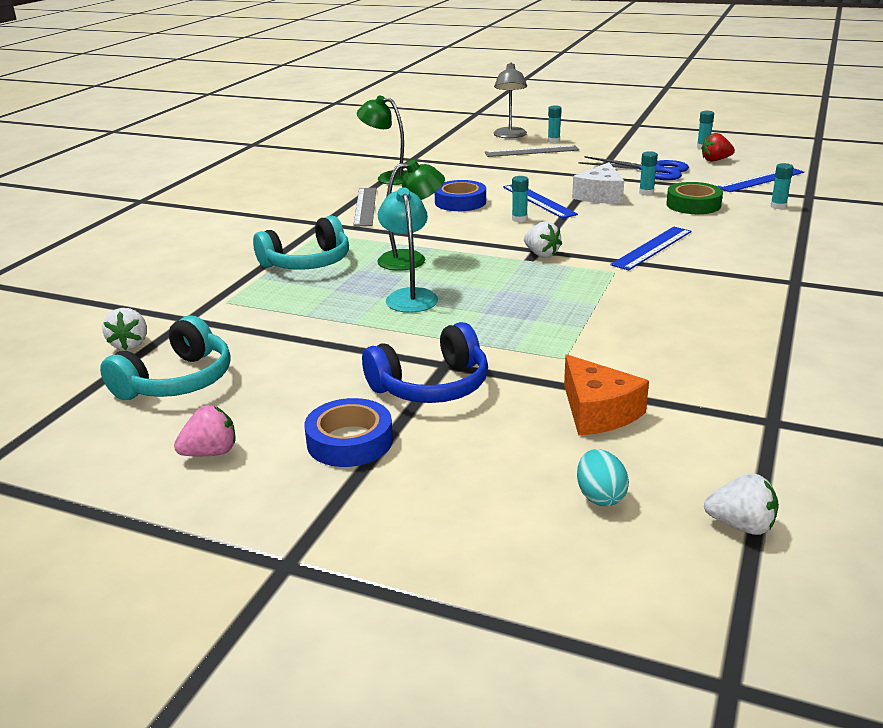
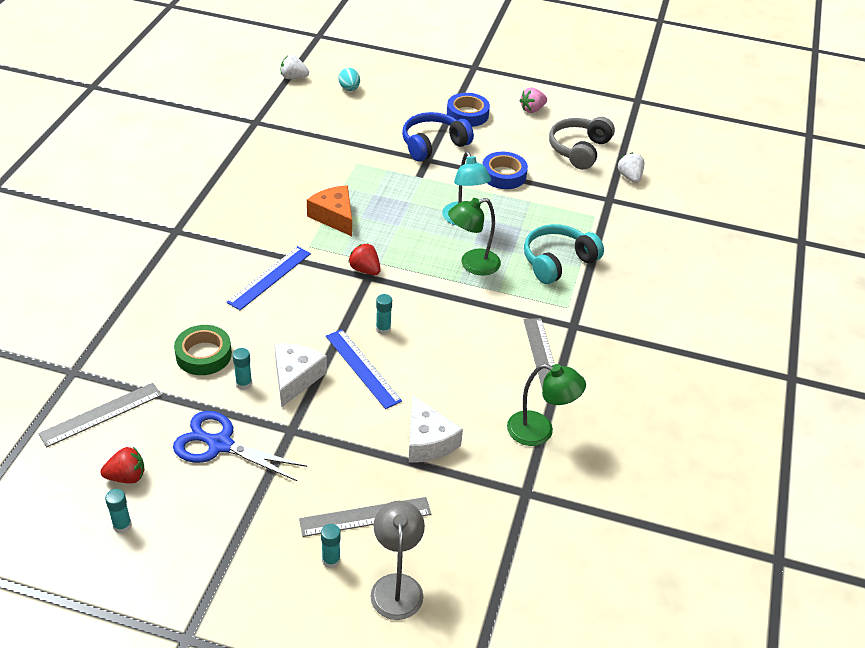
camera: 170 degrees right, 15 degrees up
(177, 381) = (579, 150): turquoise headphones -> grey headphones
(460, 202) = (445, 366): blue tape -> blue tape (503, 175)
(482, 173) = (428, 441): none -> white cheese
(541, 254) = (365, 270): white strawberry -> red strawberry
(598, 412) = (343, 128): orange cheese -> orange cheese (334, 217)
(761, 180) = (101, 414): blue ruler -> grey ruler
(778, 206) = (119, 349): turquoise glue stick -> none

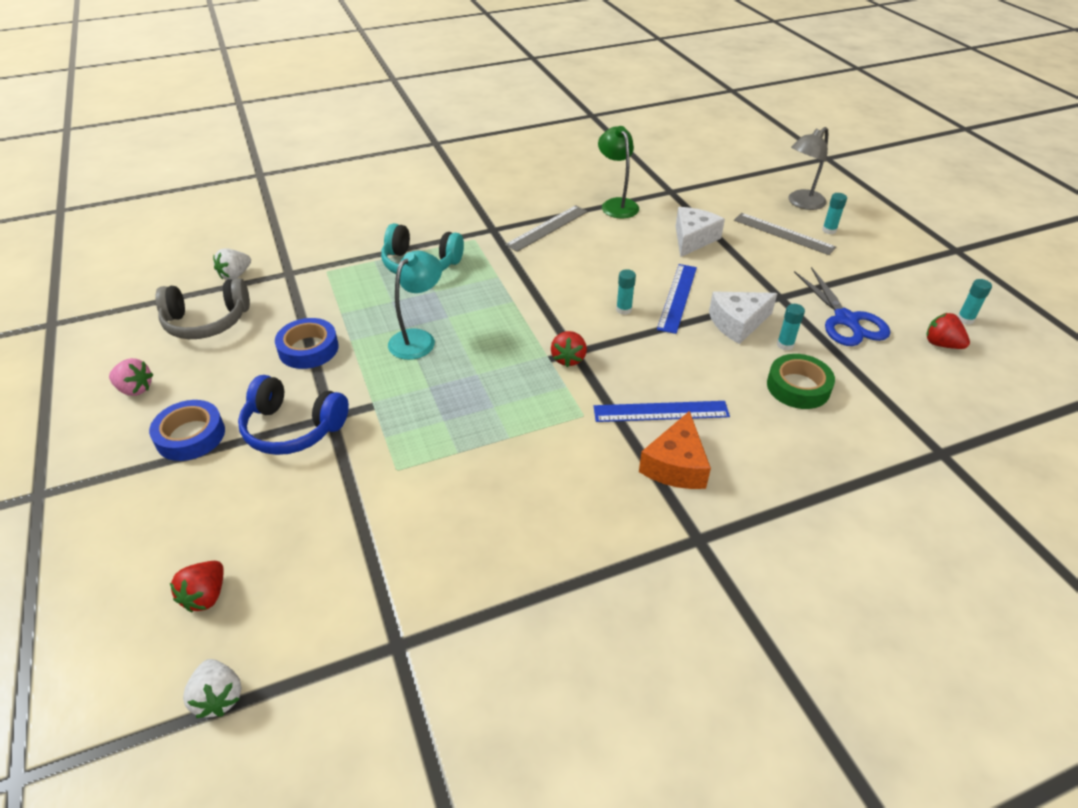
camera: 125 degrees left, 0 degrees up
(101, 414) = (935, 399): grey ruler -> none
(334, 217) = (517, 426): orange cheese -> orange cheese (676, 465)
(349, 89) = (206, 596): turquoise egg -> red strawberry
(472, 264) = (480, 304): green lamp -> none

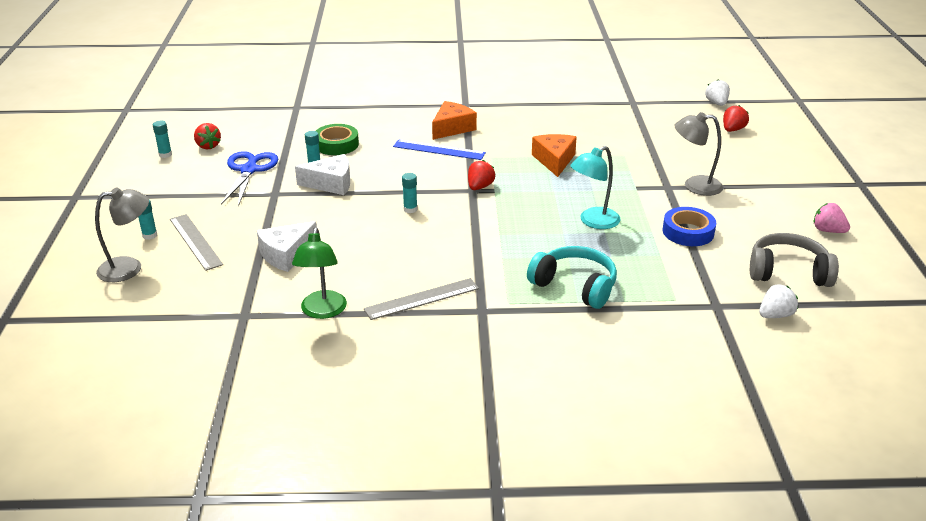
camera: 160 degrees left, 10 degrees down
(190, 436) = (769, 194): blue tape -> none
(293, 428) = (694, 185): blue headphones -> grey lamp
(494, 430) = (554, 160): none -> orange cheese
(677, 297) = (357, 209): blue ruler -> none

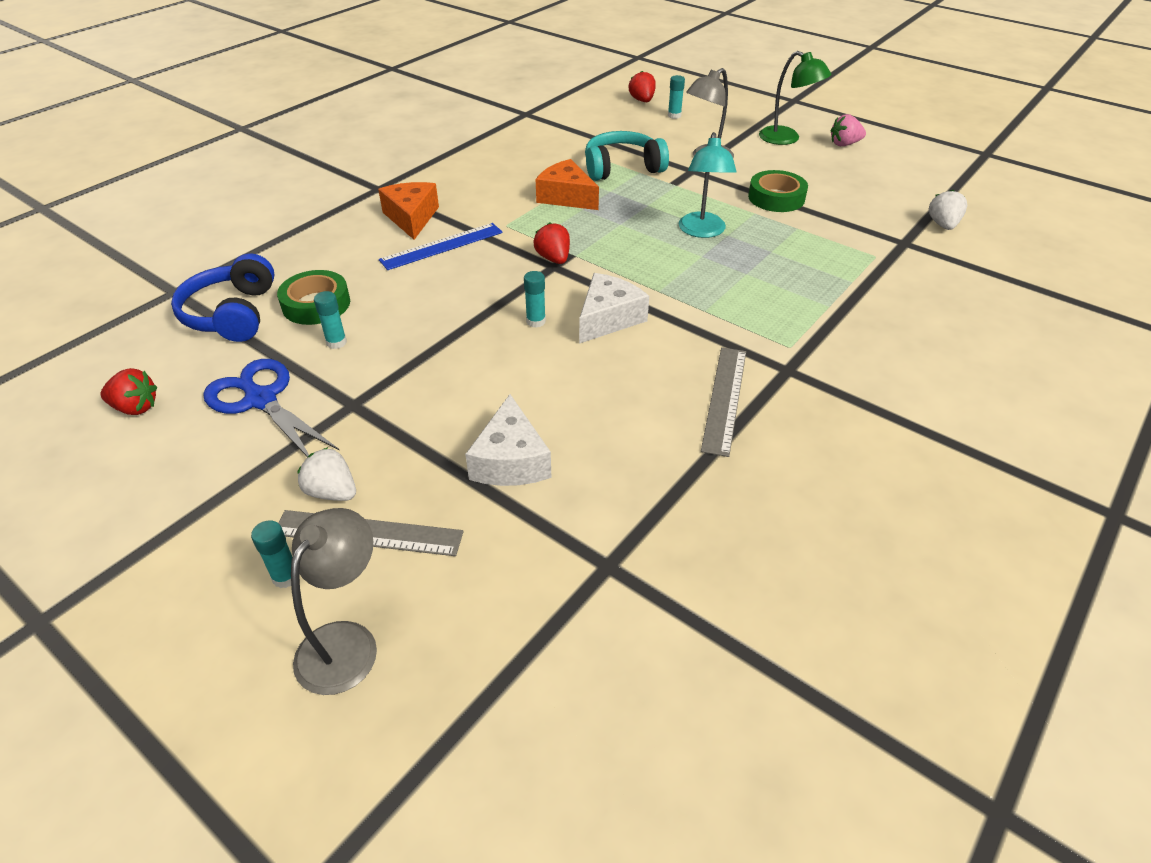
camera: 50 degrees left, 10 degrees up
(165, 154) = (86, 459): turquoise glue stick -> turquoise glue stick (674, 116)
(299, 129) = (232, 314): none -> blue headphones
(322, 311) = (672, 488): green lamp -> green lamp (786, 139)
(331, 183) = (398, 349): white cheese -> white cheese (608, 318)
(575, 286) = (801, 294): turquoise headphones -> turquoise headphones (622, 168)
(688, 232) = (776, 198): blue tape -> green tape
(716, 103) = (589, 85): white strawberry -> white strawberry (332, 492)
(788, 272) = (886, 188): grey headphones -> none

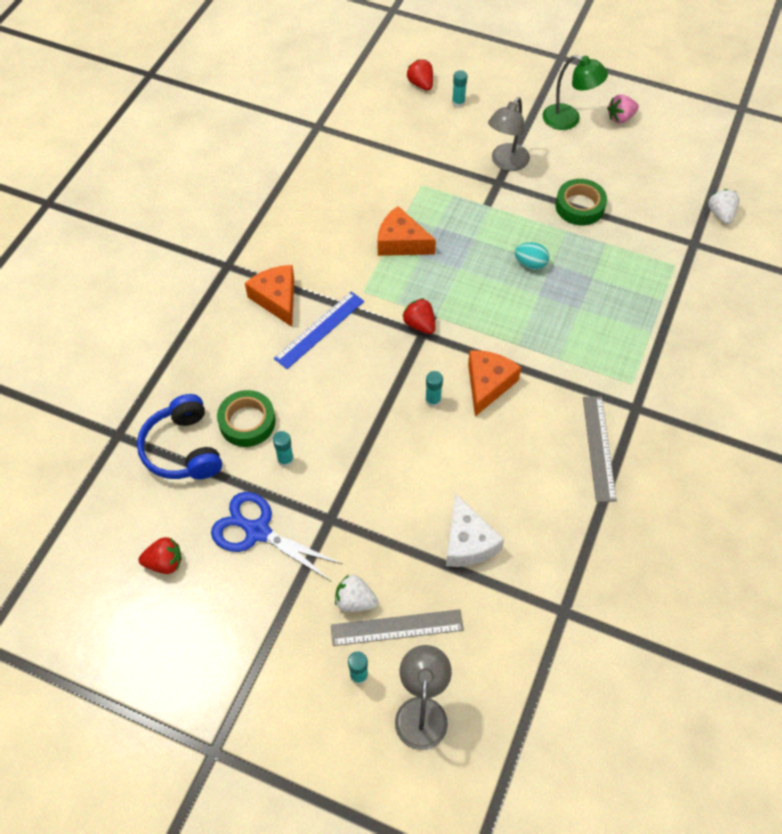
camera: 15 degrees left, 15 degrees up
(608, 318) = (488, 384): white cheese -> orange cheese
(622, 168) = (436, 192): turquoise headphones -> none
(702, 231) = (530, 264): turquoise lamp -> turquoise egg

